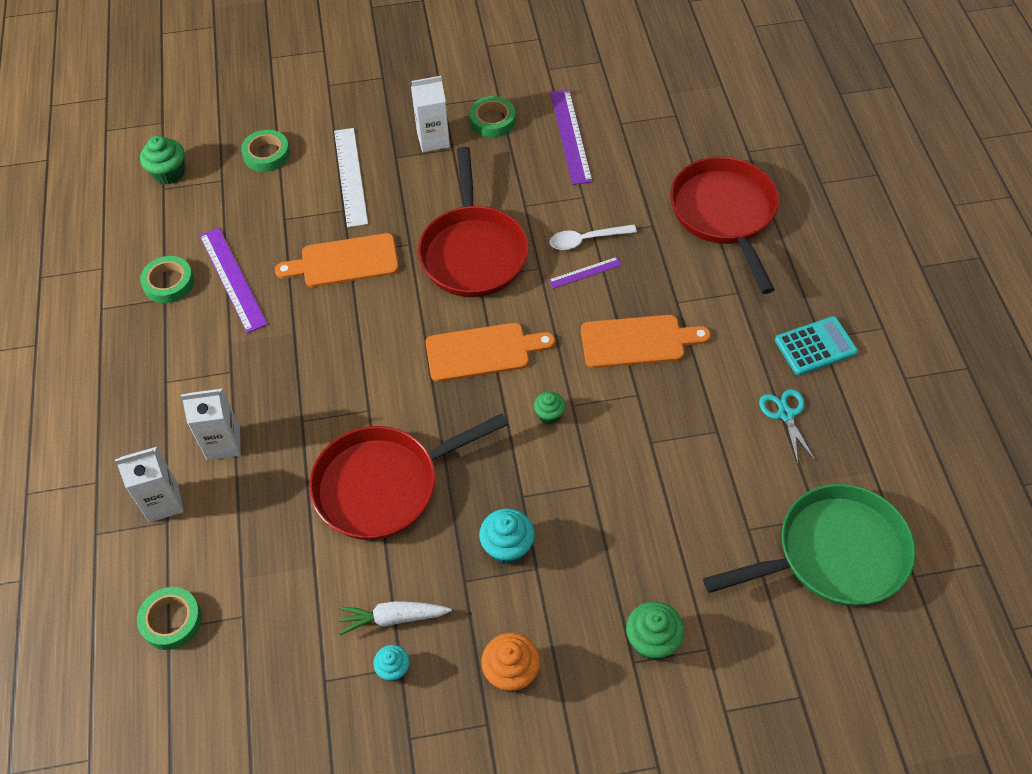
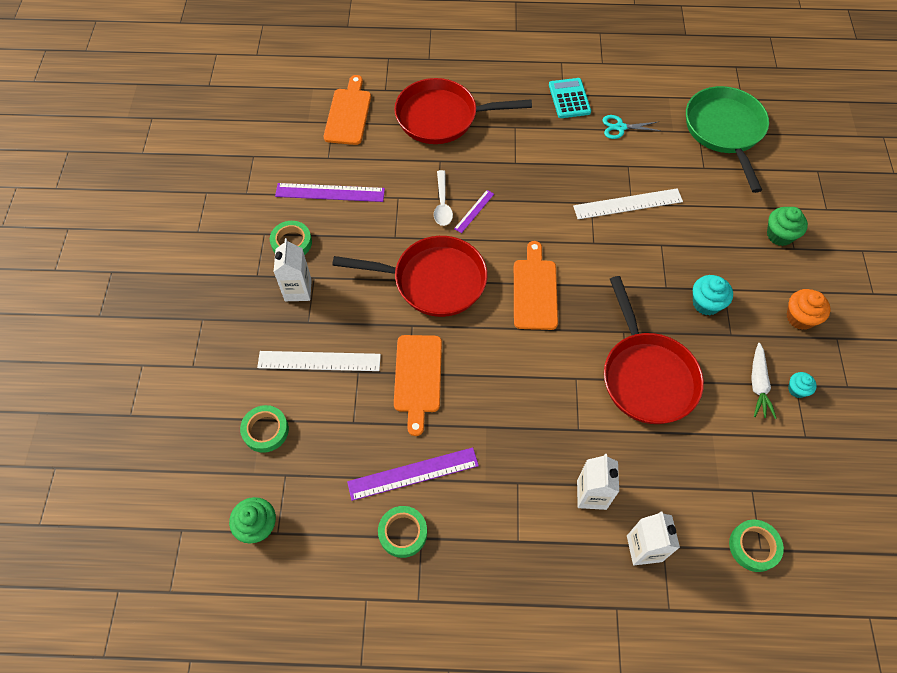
camera: 80 degrees left, 5 degrees up
(549, 414) = (599, 258): green cupcake -> none
(585, 272) = (474, 211): purple ruler -> purple ruler turned 45 degrees clockwise
(637, 341) = (545, 193): orange cutting board -> orange cutting board (348, 114)
(649, 438) = (628, 204): none -> white ruler

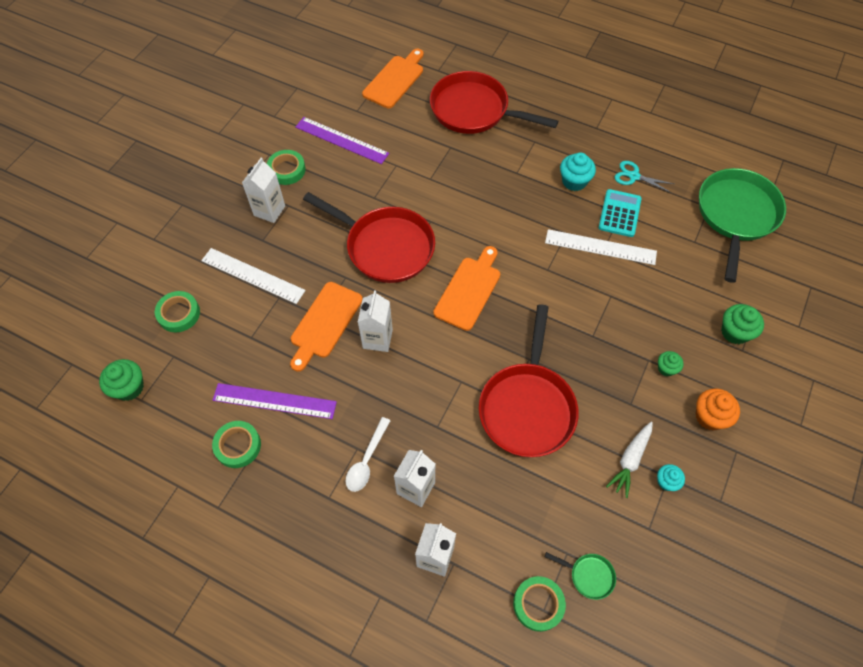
camera: 25 degrees right, 0 degrees up
(442, 204) = (431, 185): white spoon -> white spoon (366, 460)
(474, 211) = (455, 201): purple ruler -> none
(477, 371) = (377, 339): none -> white carton
(569, 99) = (600, 134): turquoise calculator -> turquoise calculator (619, 213)
(706, 303) = (623, 366): turquoise cupcake -> turquoise cupcake (574, 181)
(742, 290) = (666, 368): none -> green cupcake
(780, 501) = (589, 575): none -> green pan

